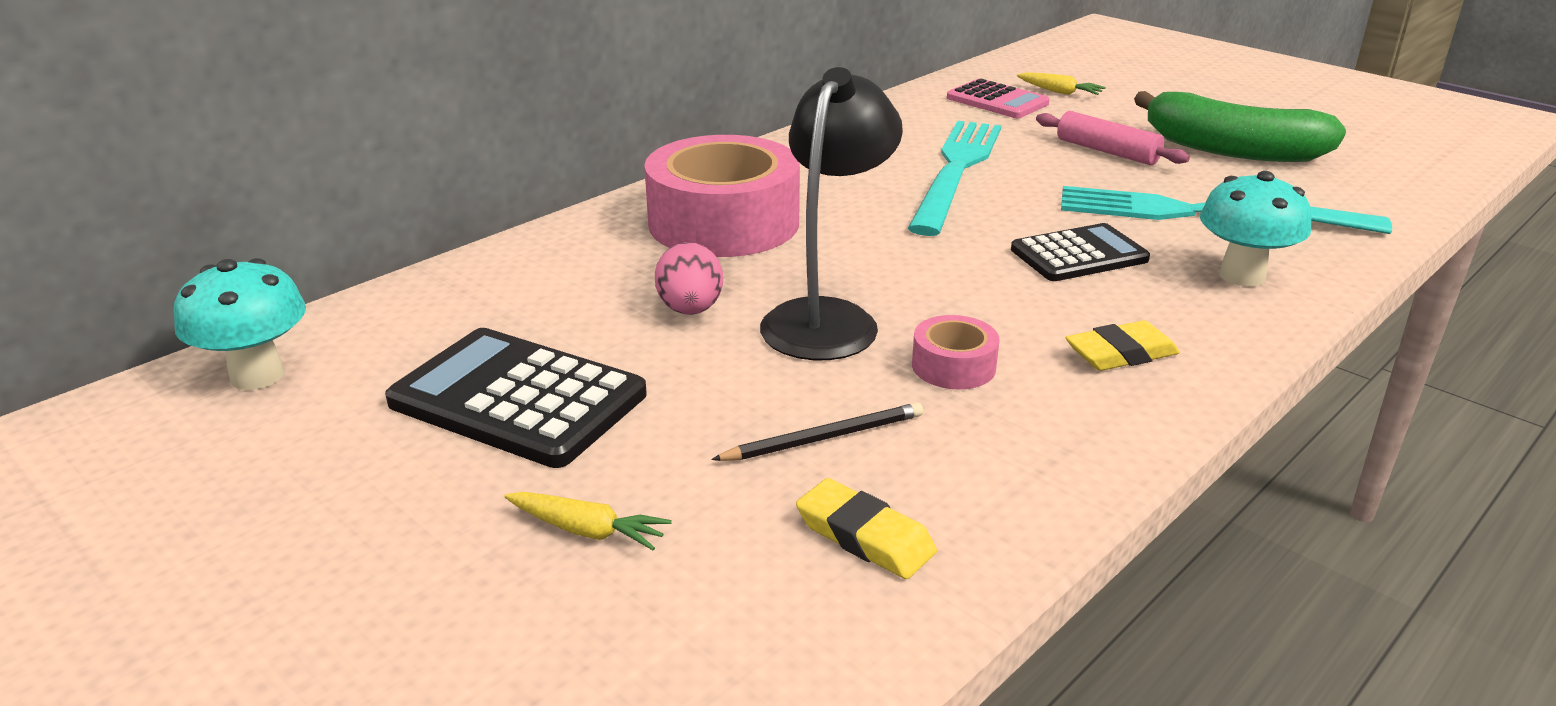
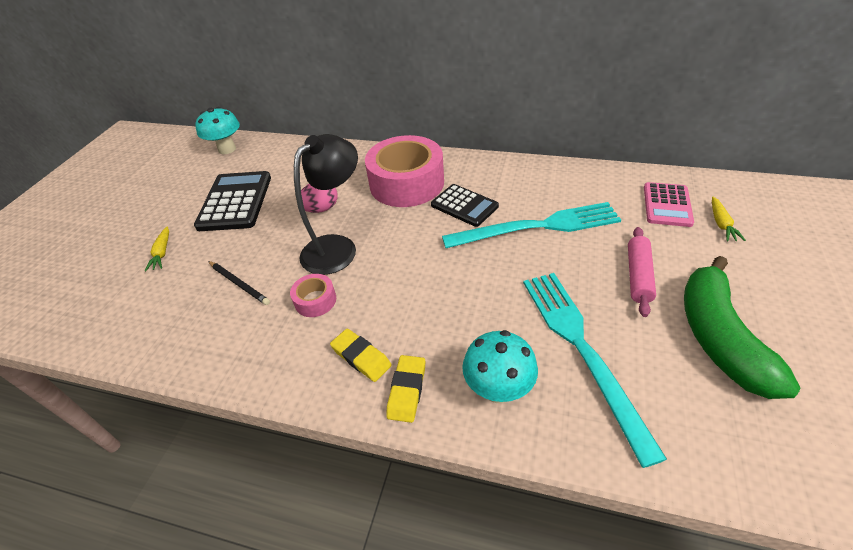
camera: 65 degrees right, 15 degrees up
(828, 318) = (337, 247): black lamp -> black lamp turned 45 degrees counterclockwise
(864, 536) = (175, 320): yellow eraser -> yellow eraser (407, 390)
(1079, 255) = (468, 307): black calculator -> black calculator (464, 206)

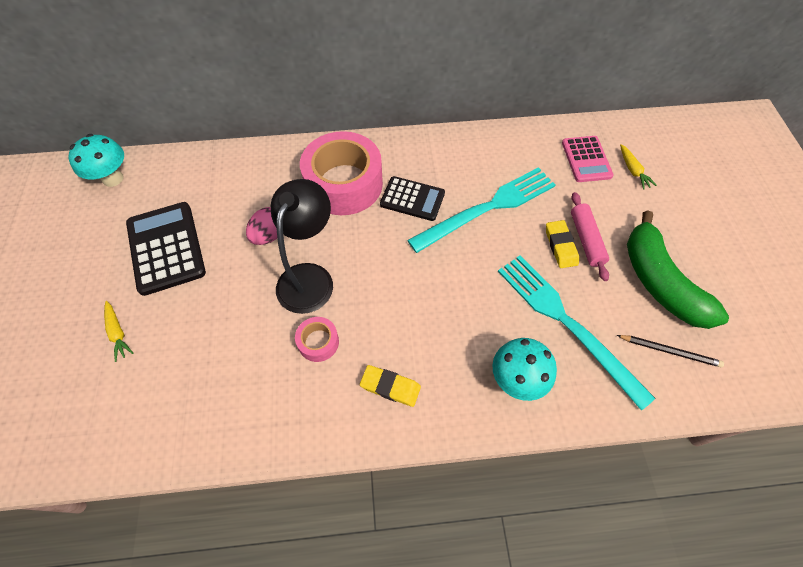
camera: 25 degrees left, 15 degrees up
(239, 284) = (229, 346): black pencil -> black pencil (670, 351)
(407, 390) = (444, 405): yellow eraser -> yellow eraser (560, 246)

